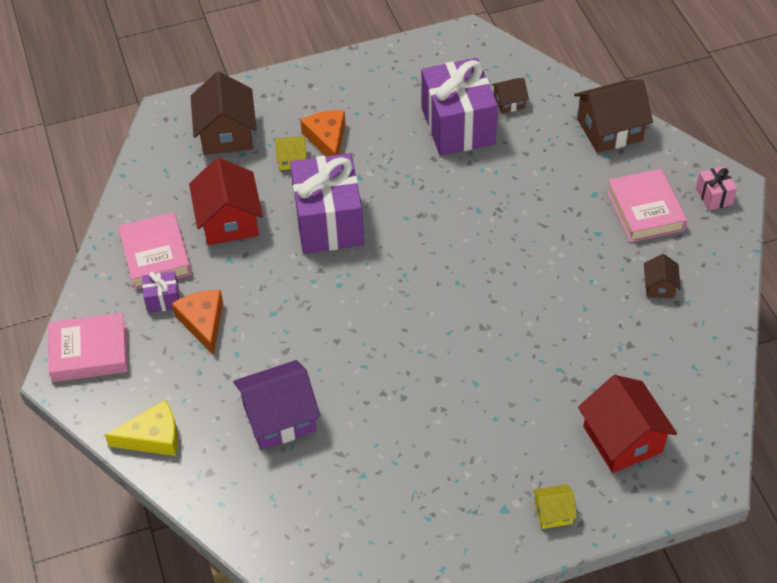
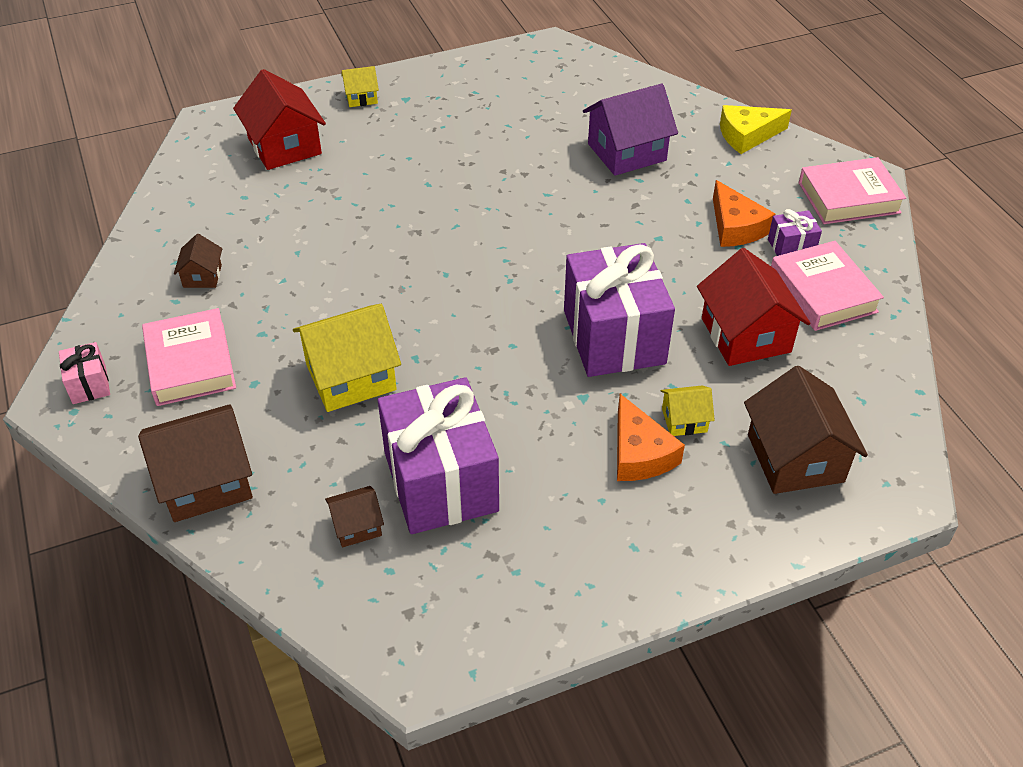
camera: 175 degrees right, 5 degrees down
(524, 196) = (350, 377): none -> yellow house

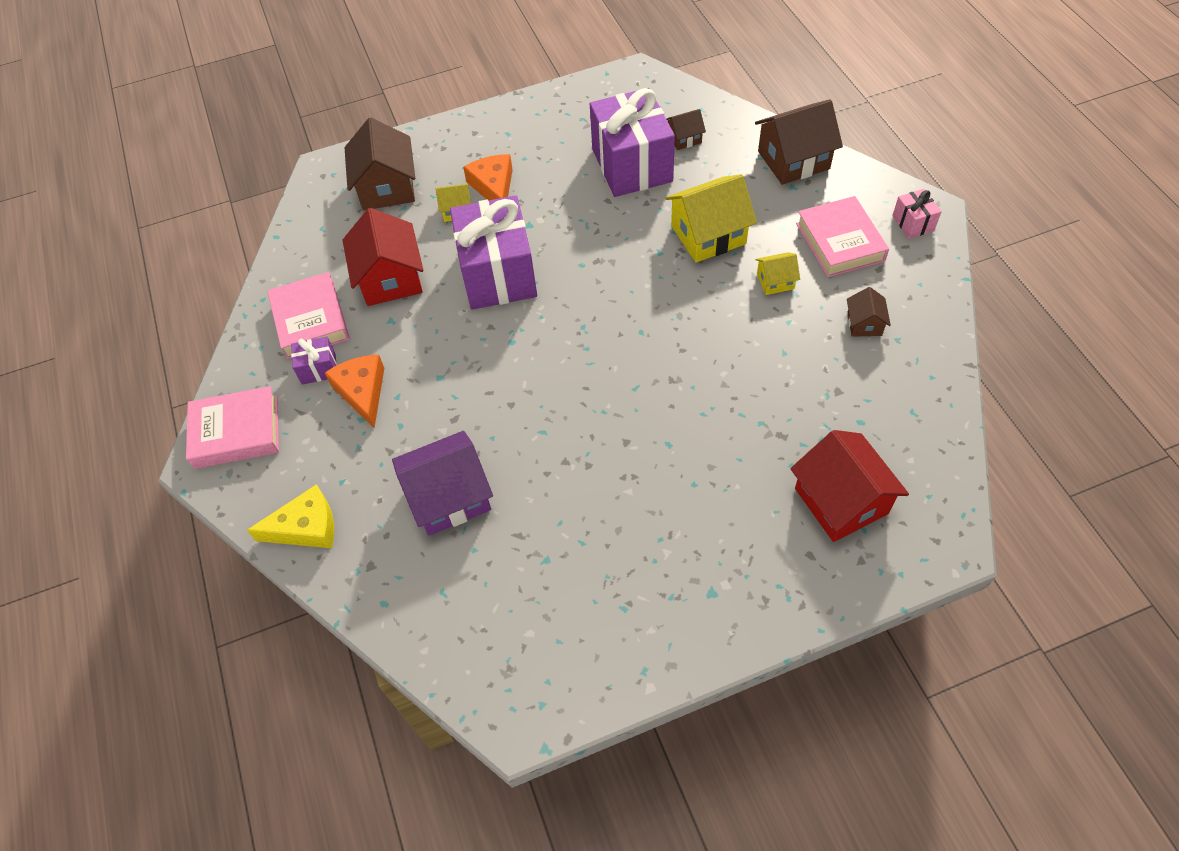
camera: 175 degrees left, 10 degrees up
(361, 97) = (769, 594): yellow house -> yellow house (775, 281)

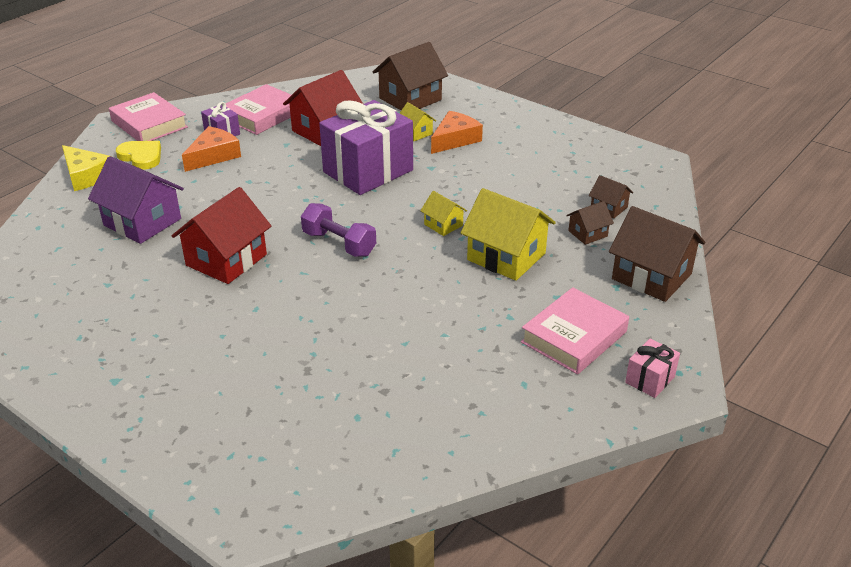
camera: 55 degrees right, 20 degrees down
(307, 460) = (141, 157): none -> yellow heart
(607, 343) = (339, 244): none -> purple dumbbell
(632, 165) = (546, 192): purple gift -> none
(775, 281) = (486, 311): yellow house -> yellow house (443, 225)
(841, 501) = (255, 430): red house -> red house (226, 260)
(864, 324) = (482, 384): brown house -> brown house (587, 233)

